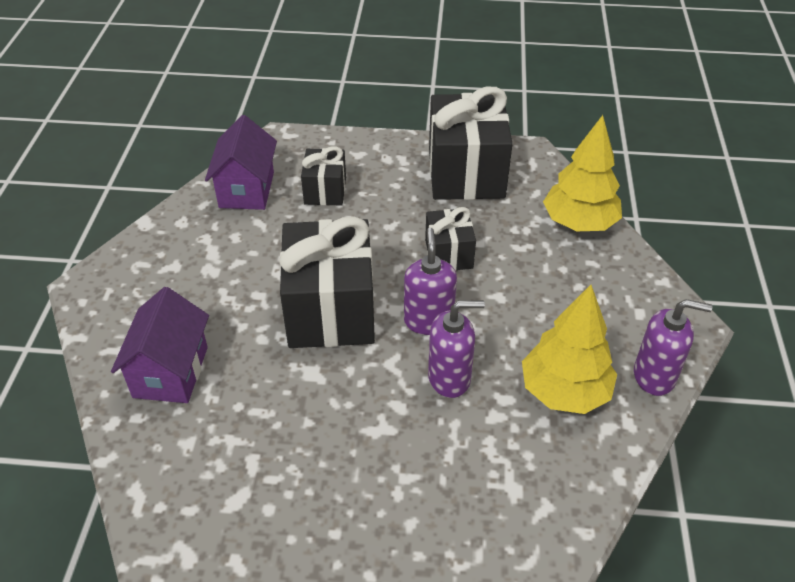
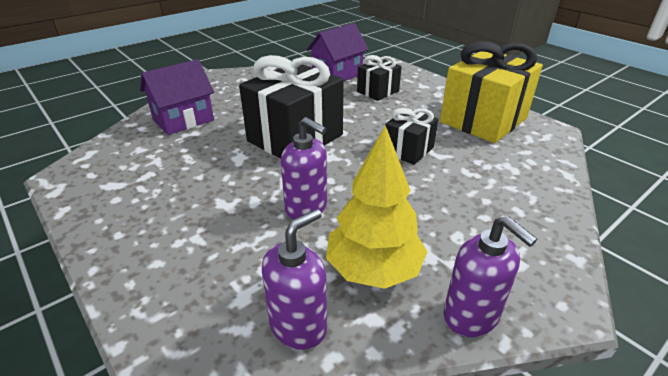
camera: 45 degrees right, 10 degrees down
(428, 321) = (341, 173): purple soap dispenser -> purple soap dispenser (298, 326)
(466, 173) = (483, 120): black gift -> yellow gift
(579, 223) = (540, 183): yellow tree -> none

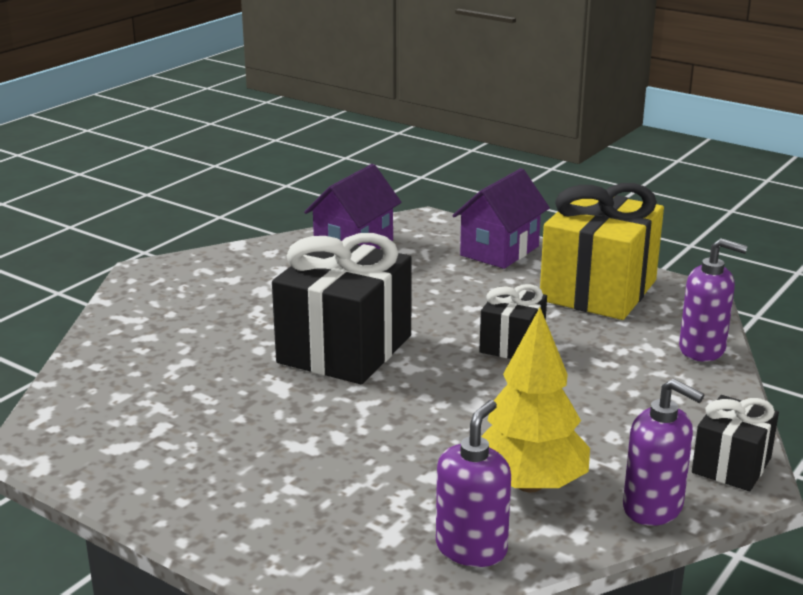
camera: 15 degrees left, 10 degrees down
(183, 120) = (155, 346): purple house -> purple house (499, 251)
(306, 208) = (413, 433): purple soap dispenser -> purple soap dispenser (702, 349)
(378, 91) = (430, 266): black gift -> black gift (731, 465)

